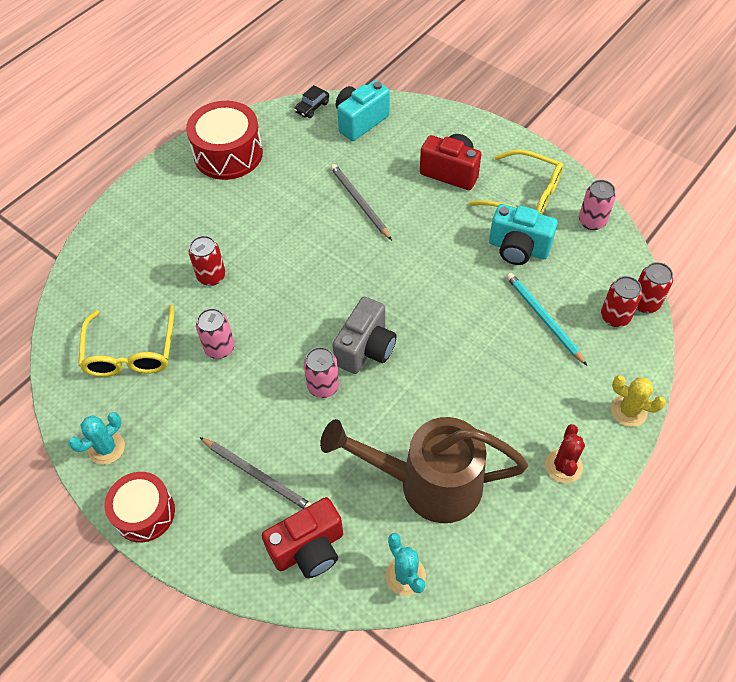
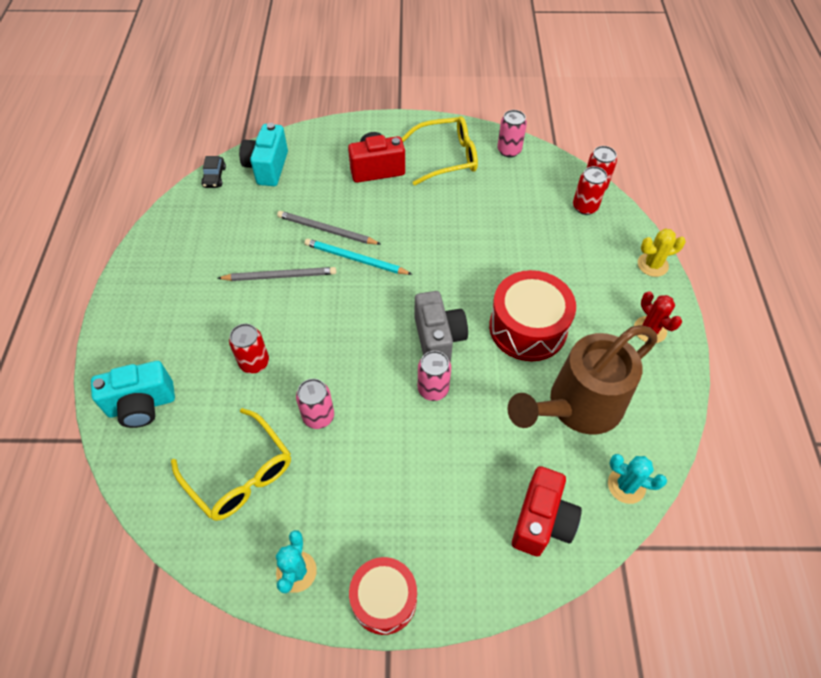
camera: 40 degrees left, 0 degrees up
(228, 154) = (173, 253): red drum -> red drum (528, 327)
(258, 475) = (448, 495): grey pencil -> grey pencil (280, 276)
(518, 249) = (478, 198): turquoise camera -> turquoise camera (142, 405)
(543, 318) = (541, 236): turquoise pencil -> turquoise pencil (355, 259)

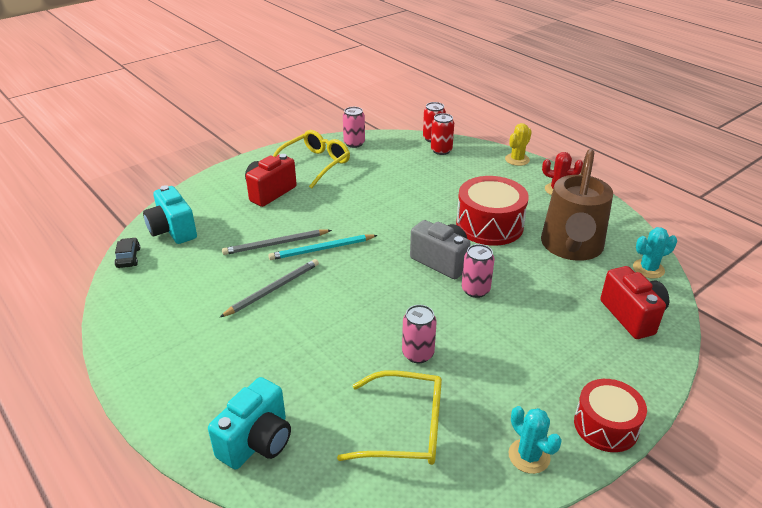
camera: 40 degrees left, 20 degrees down
(214, 177) = (128, 258): black car -> black car turned 150 degrees counterclockwise
(254, 362) = (322, 353): red can -> none

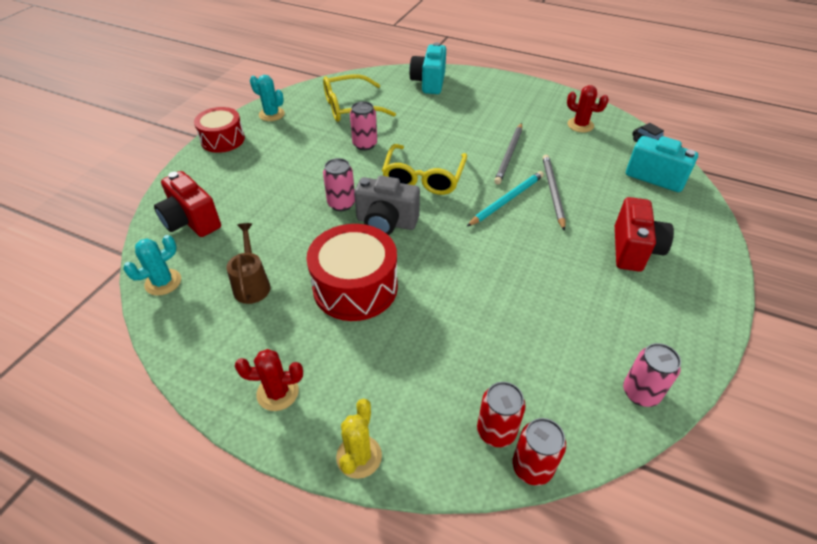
camera: 155 degrees right, 10 degrees up
(158, 299) = (580, 125): none -> red cactus
(275, 244) = (552, 192): grey pencil -> grey pencil turned 45 degrees counterclockwise
(314, 164) = (641, 318): yellow glasses -> yellow glasses (423, 177)
(571, 248) = (252, 284): brown watering can -> brown watering can, size x0.48

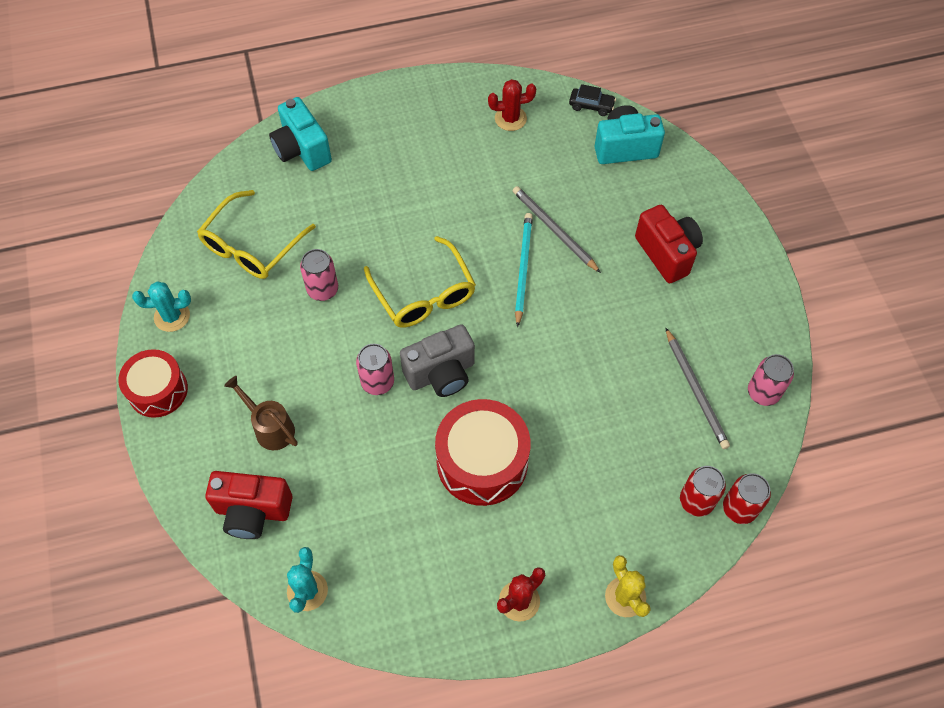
camera: 40 degrees left, 15 degrees up
(252, 284) = (390, 528): brown watering can -> brown watering can (270, 427)
(509, 155) = (477, 207): grey pencil -> grey pencil (696, 390)

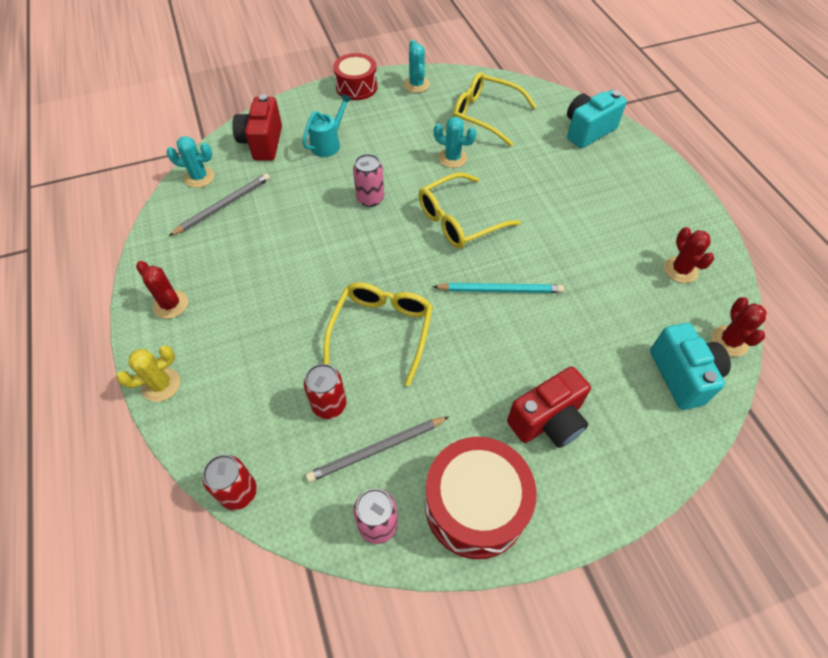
camera: 85 degrees right, 5 degrees down
(270, 427) = (328, 143): brown watering can -> turquoise watering can
(323, 289) = (452, 158): pink can -> turquoise cactus
(441, 373) = (381, 238): grey camera -> none
(482, 462) = (298, 271): red drum -> red drum (475, 505)
(554, 230) = (552, 313): grey pencil -> grey pencil (224, 205)
(567, 379) = (381, 331): none -> yellow glasses
(591, 106) = (729, 341): black car -> red cactus
(696, 501) = (250, 449): red can -> red can (329, 405)

